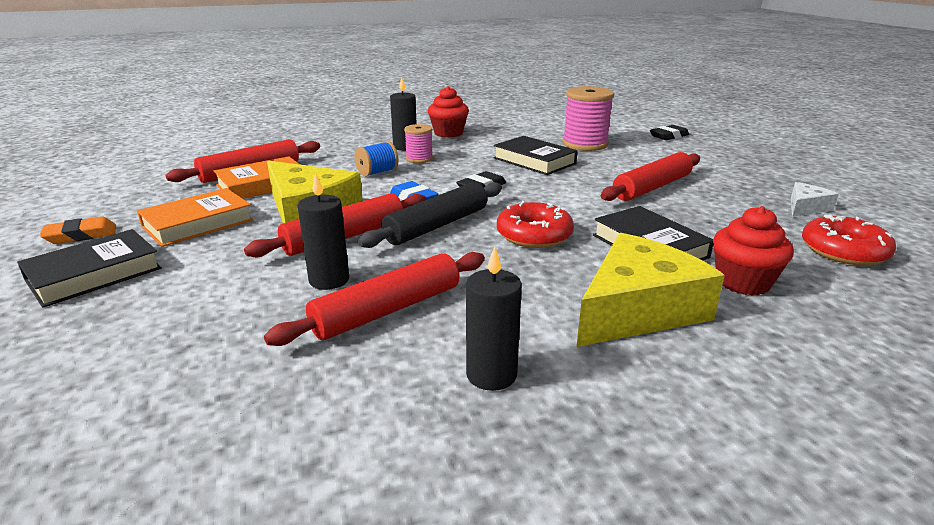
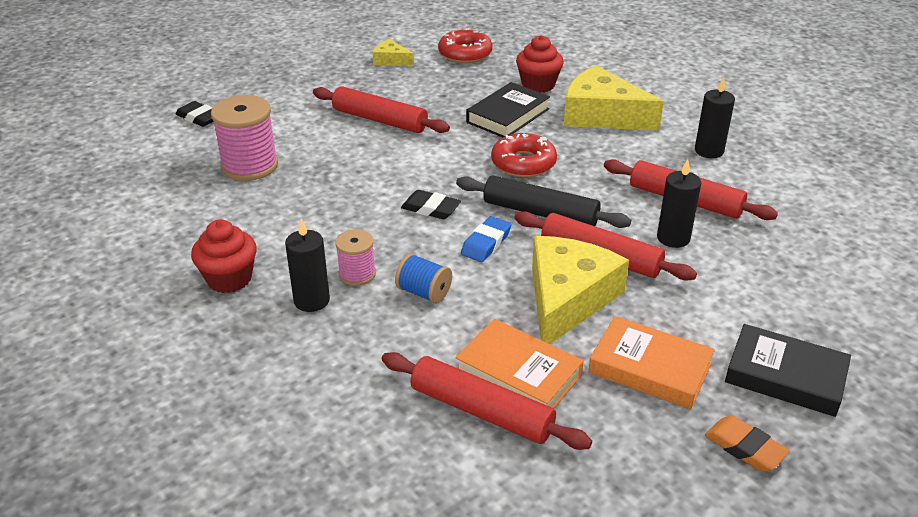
camera: 110 degrees left, 10 degrees up
(534, 161) = (329, 190): black book -> none
(806, 207) = (391, 60): white cheese -> yellow cheese

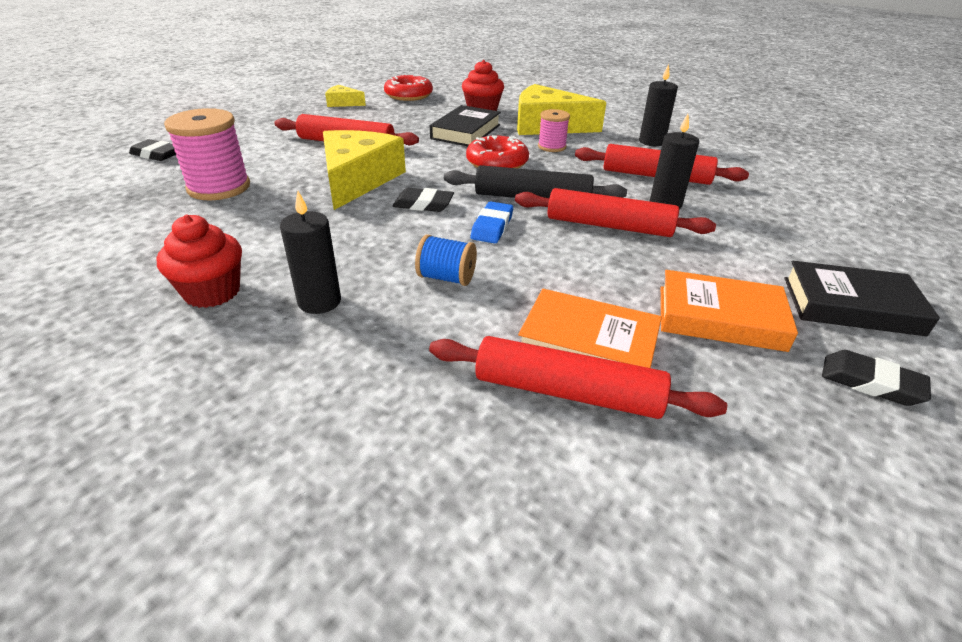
camera: 15 degrees left, 0 degrees up
(357, 274) = (365, 269): pink spool -> pink spool (551, 147)
(567, 299) = (599, 265): yellow cheese -> yellow cheese (357, 179)
(745, 448) = (870, 383): orange eraser -> black eraser

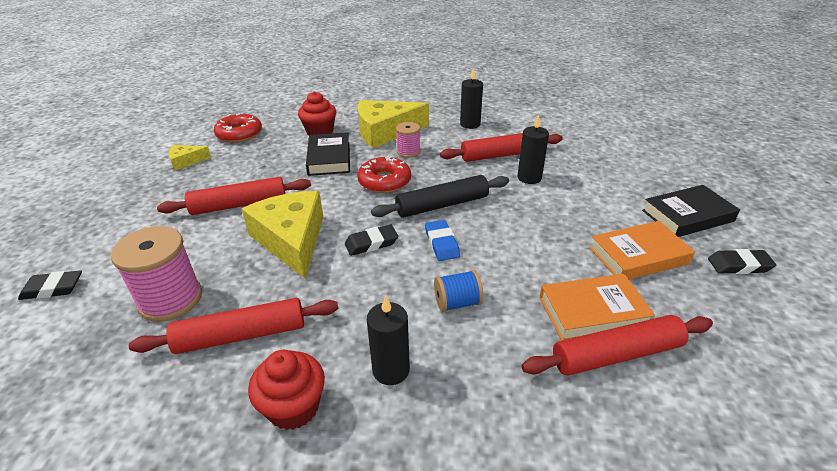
camera: 30 degrees left, 0 degrees up
(609, 226) = (514, 210): red rolling pin -> red rolling pin (241, 335)

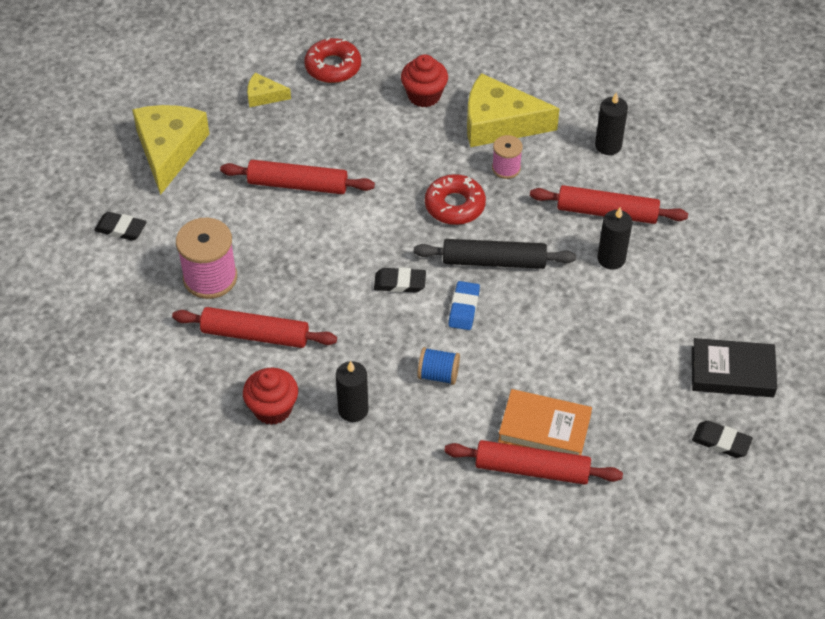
camera: 25 degrees right, 15 degrees up
(291, 240) = (330, 250): yellow cheese -> yellow cheese (169, 150)
(329, 158) = (414, 147): black book -> none
(638, 256) = (636, 395): orange book -> none

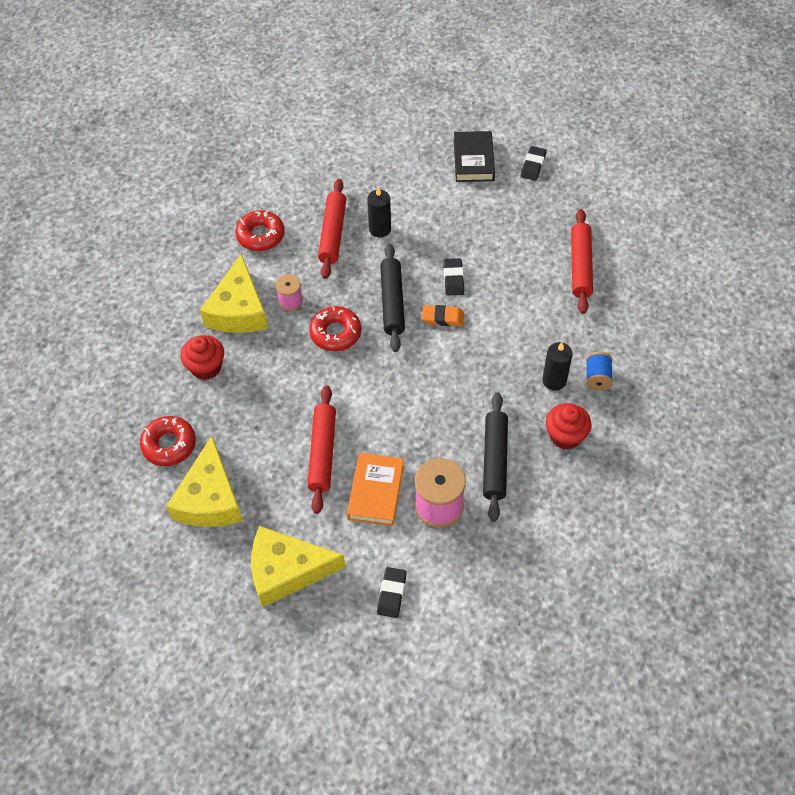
camera: 95 degrees left, 5 degrees up
(255, 335) = (495, 460): red rolling pin -> black rolling pin
(264, 96) = (210, 498): yellow cheese -> yellow cheese, size x2.08
(400, 283) = (423, 363): black eraser -> black eraser (453, 279)
(438, 374) = (510, 329): blue spool -> blue spool (597, 378)
(464, 308) = (442, 318): blue eraser -> orange eraser
(544, 428) = (544, 261): orange book -> orange book (375, 492)
(608, 145) = (260, 235): black candle -> red donut

